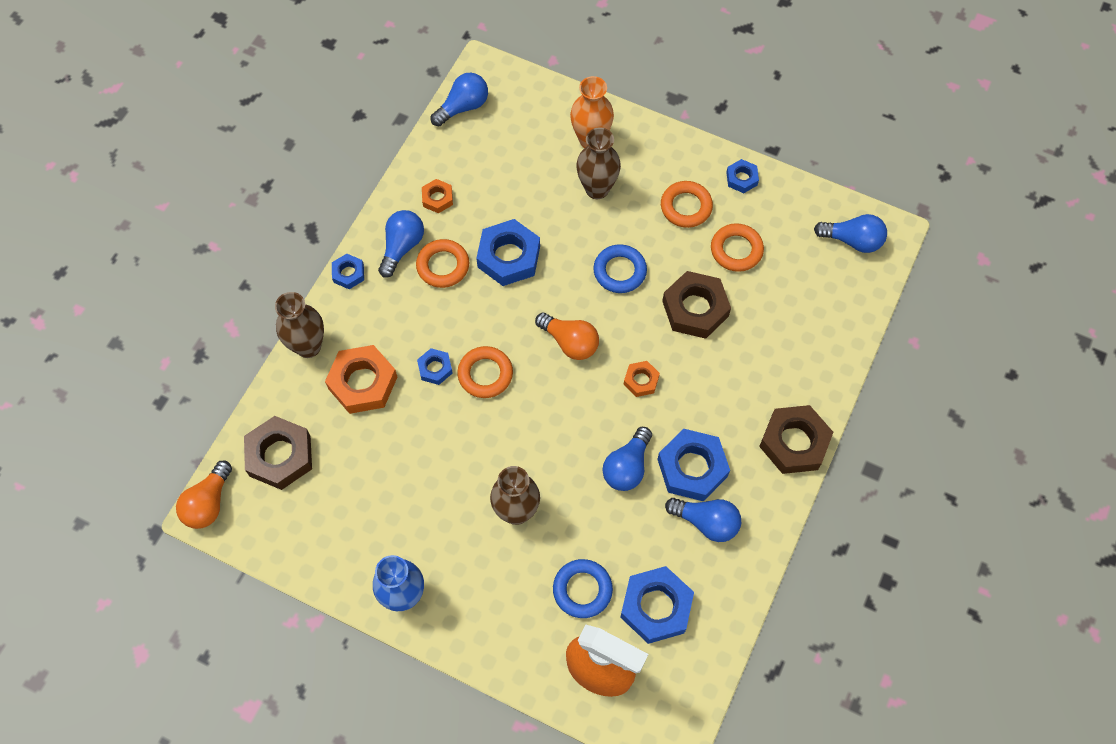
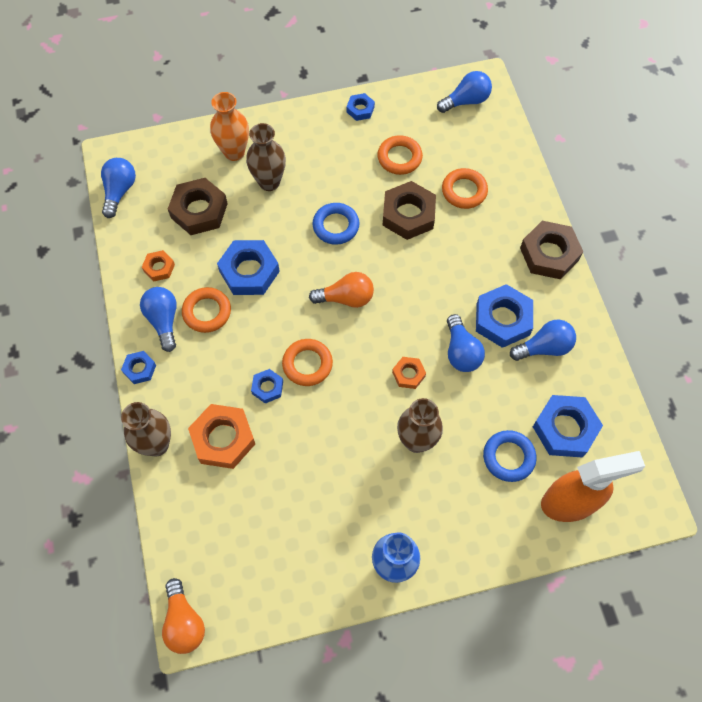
camera: 40 degrees left, 0 degrees up
(280, 456) = (208, 541): brown nut -> brown nut (199, 210)
(641, 380) = (417, 288): orange nut -> orange nut (408, 374)
(686, 207) = (341, 153): orange ring -> orange ring (464, 191)

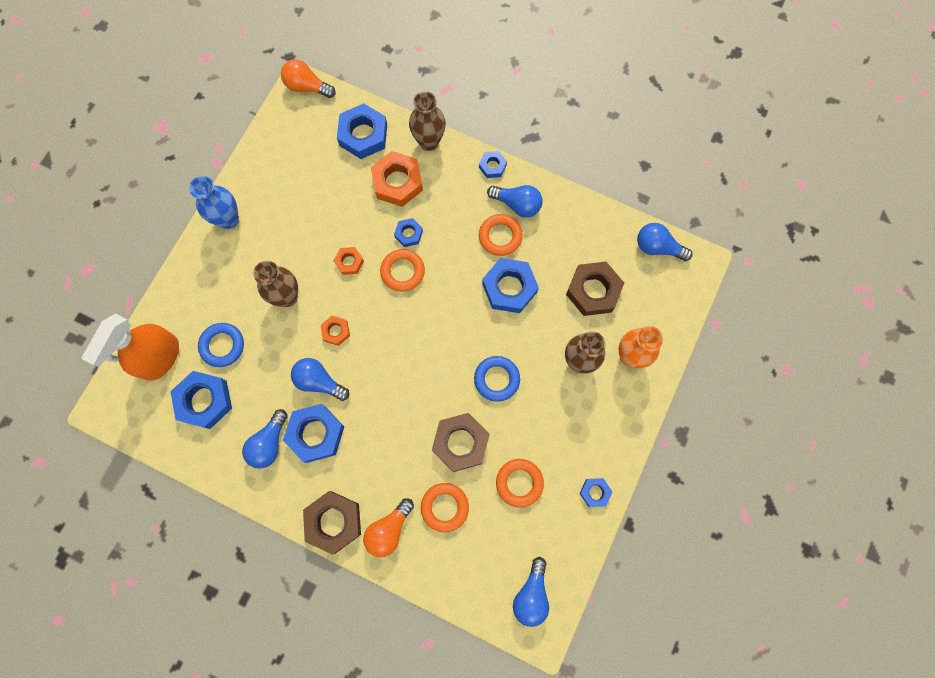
camera: 130 degrees right, 10 degrees up
(119, 191) = (657, 247): blue light bulb -> blue light bulb turned 150 degrees clockwise
(159, 268) = (564, 230): orange nut -> orange nut (349, 262)
(197, 513) = (363, 135): none -> blue nut
(346, 298) = (430, 337): orange light bulb -> orange light bulb (389, 529)

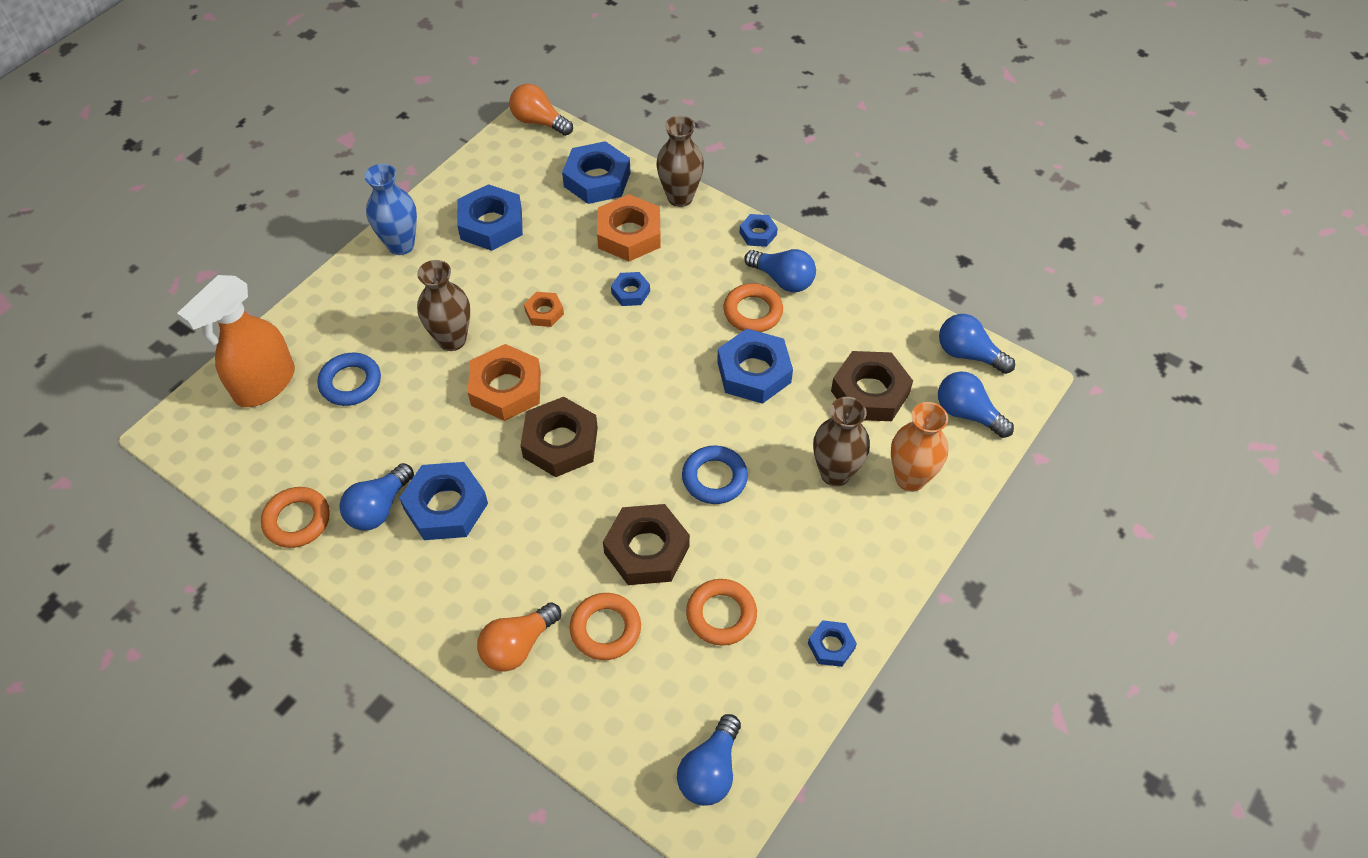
camera: 10 degrees right, 20 degrees down
(204, 401) = (307, 443): blue nut -> blue nut (491, 224)
(319, 381) = (468, 444): blue light bulb -> blue light bulb (967, 413)
(334, 522) = (441, 622): brown nut -> brown nut (560, 442)
(336, 331) = (506, 388): orange nut -> orange nut, size x1.90
(402, 271) = (613, 333): orange ring -> orange ring (297, 520)

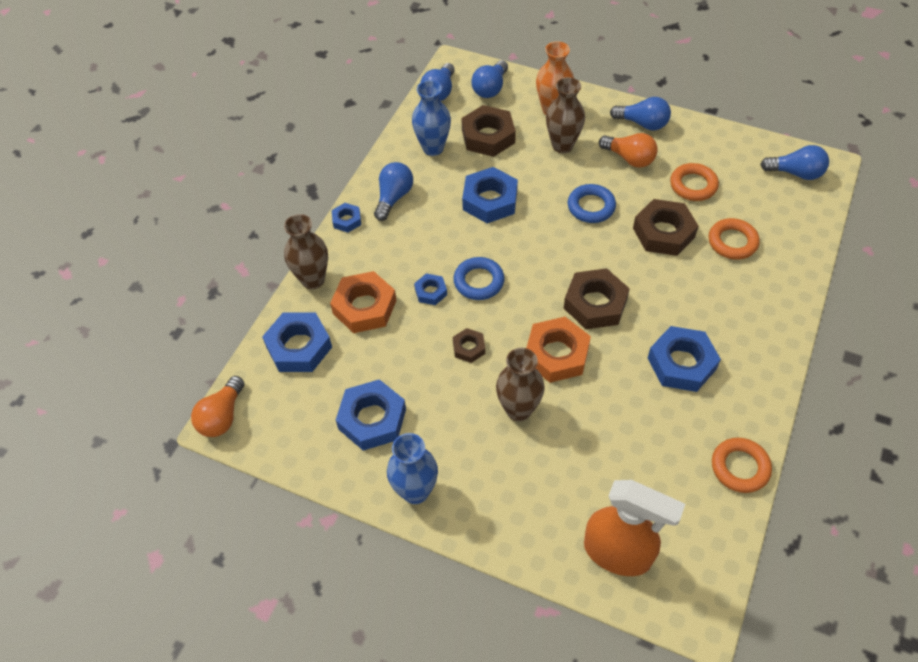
camera: 100 degrees left, 0 degrees up
(350, 383) = (590, 477): blue ring -> blue ring (479, 281)
(379, 508) = (702, 410): blue light bulb -> blue light bulb (642, 123)
(518, 645) = (768, 287): orange light bulb -> orange light bulb (629, 158)
(544, 312) = (469, 348): orange nut -> brown nut
(753, 312) = (431, 210): orange ring -> none
(831, 646) = (688, 131): blue nut -> none
(859, 330) = (433, 148): none -> blue vase

